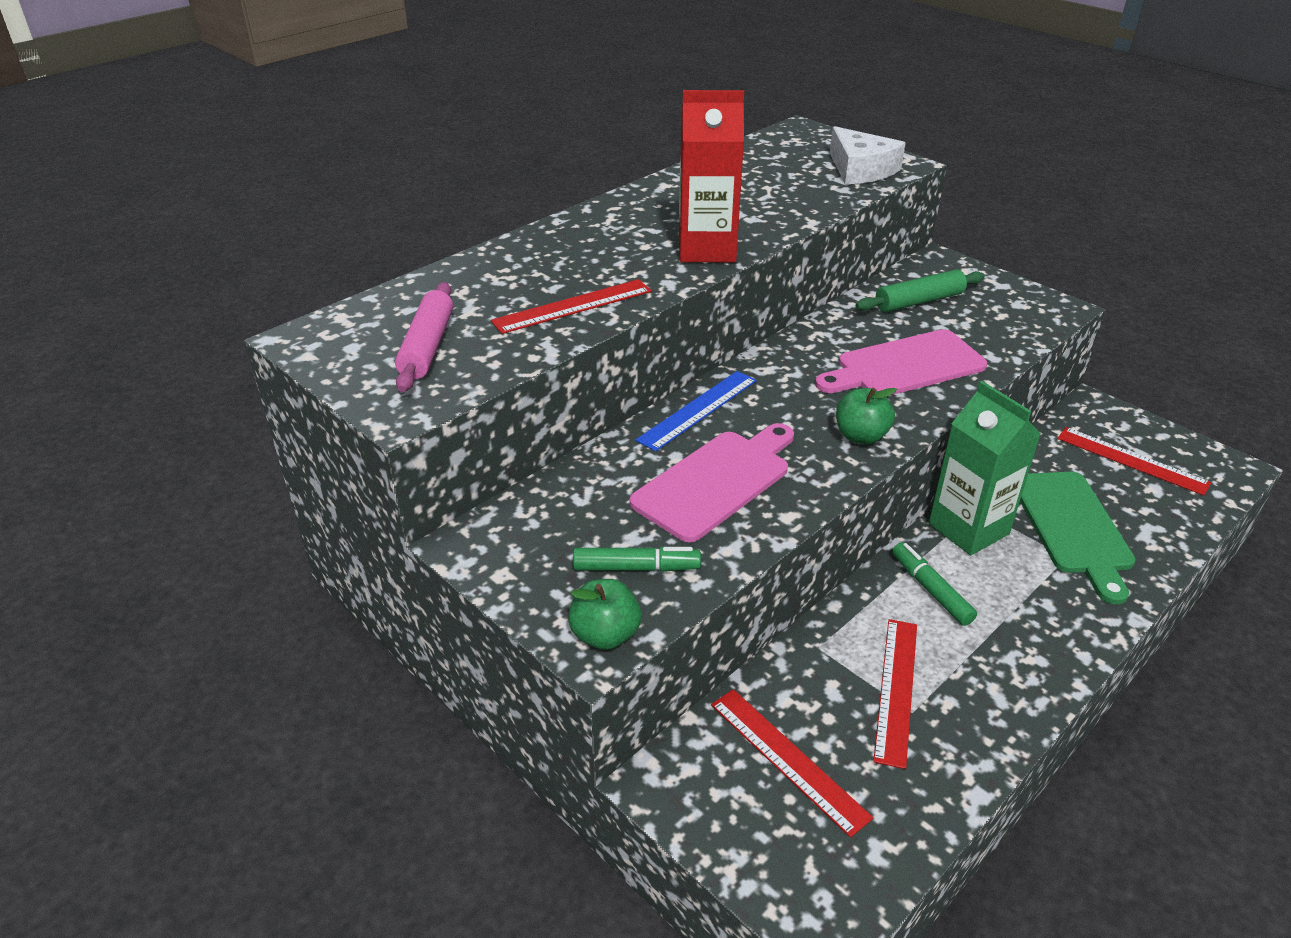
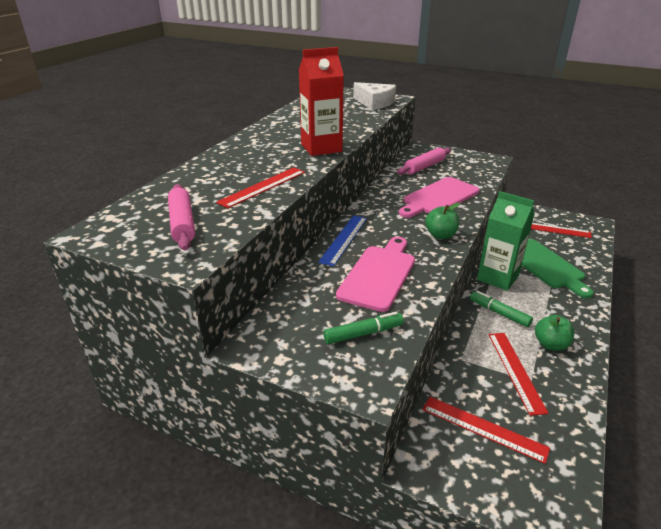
camera: 20 degrees left, 5 degrees down
(605, 635) = (369, 378): green apple -> green apple (550, 344)
(919, 301) = (424, 167): green rolling pin -> pink rolling pin

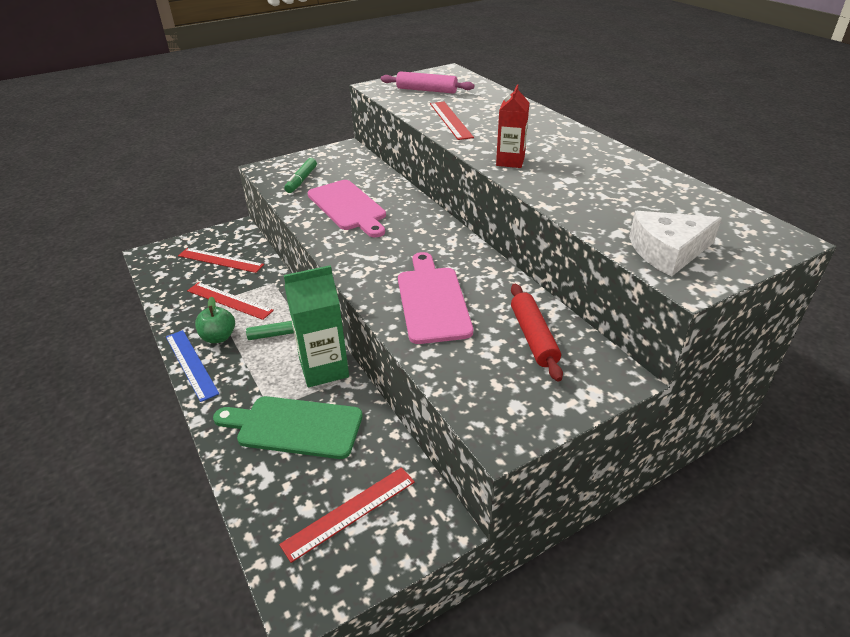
camera: 125 degrees right, 5 degrees up
(321, 148) = (510, 161): red carton -> red carton, size x0.62
(344, 239) = (417, 211): blue ruler -> blue ruler (191, 364)
(424, 167) = (533, 337): pink rolling pin -> red rolling pin
(440, 235) = (359, 261): green apple -> none
(483, 428) = (220, 260): red ruler -> red ruler turned 45 degrees clockwise

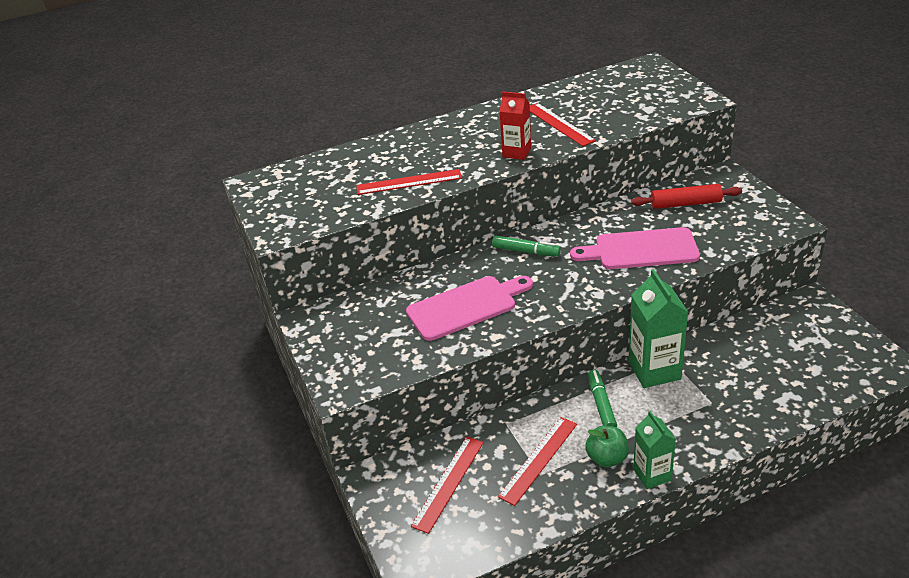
camera: 80 degrees left, 0 degrees up
(191, 364) = (652, 474): blue ruler -> green carton
(294, 426) = (731, 384): green cutting board -> none
(301, 180) = (388, 349): green marker -> green marker (526, 251)
(350, 512) = (812, 345): red ruler -> red ruler (559, 124)
(426, 90) = (312, 197): pink rolling pin -> none
(667, 251) = (667, 102): white cheese -> none

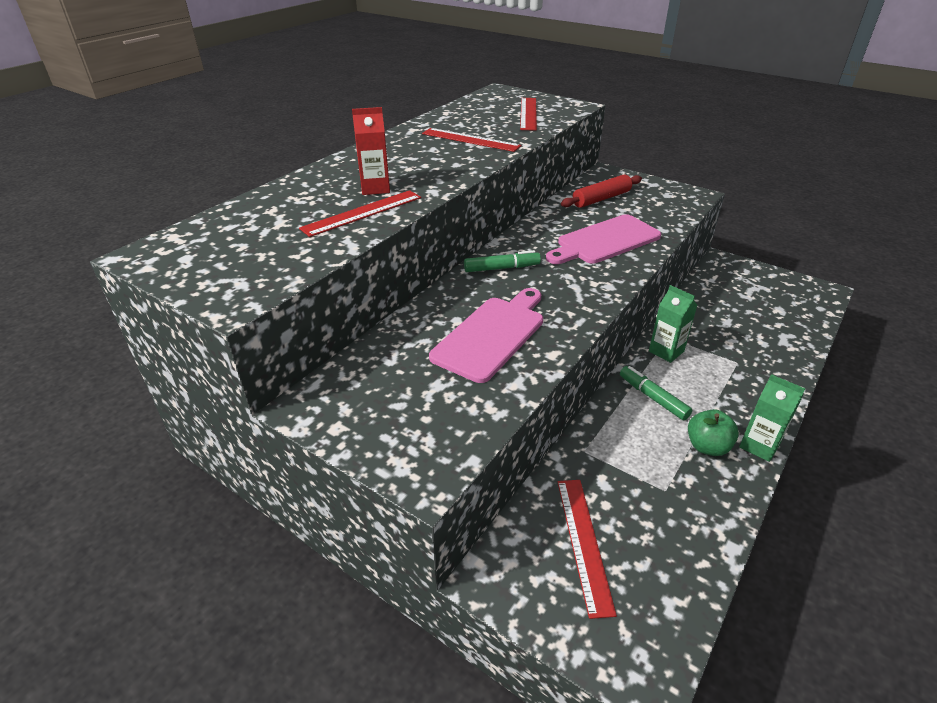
camera: 35 degrees left, 0 degrees up
(516, 152) = (455, 167): red carton -> red carton (375, 188)
(538, 459) = (649, 475): red ruler -> red ruler (528, 113)
(654, 370) = (666, 351): green carton -> green carton, size x0.62

